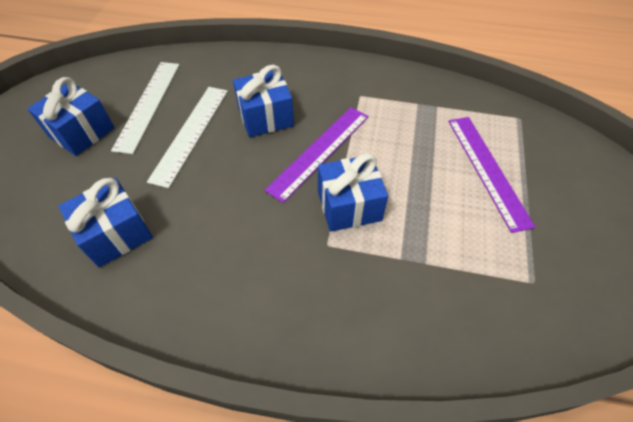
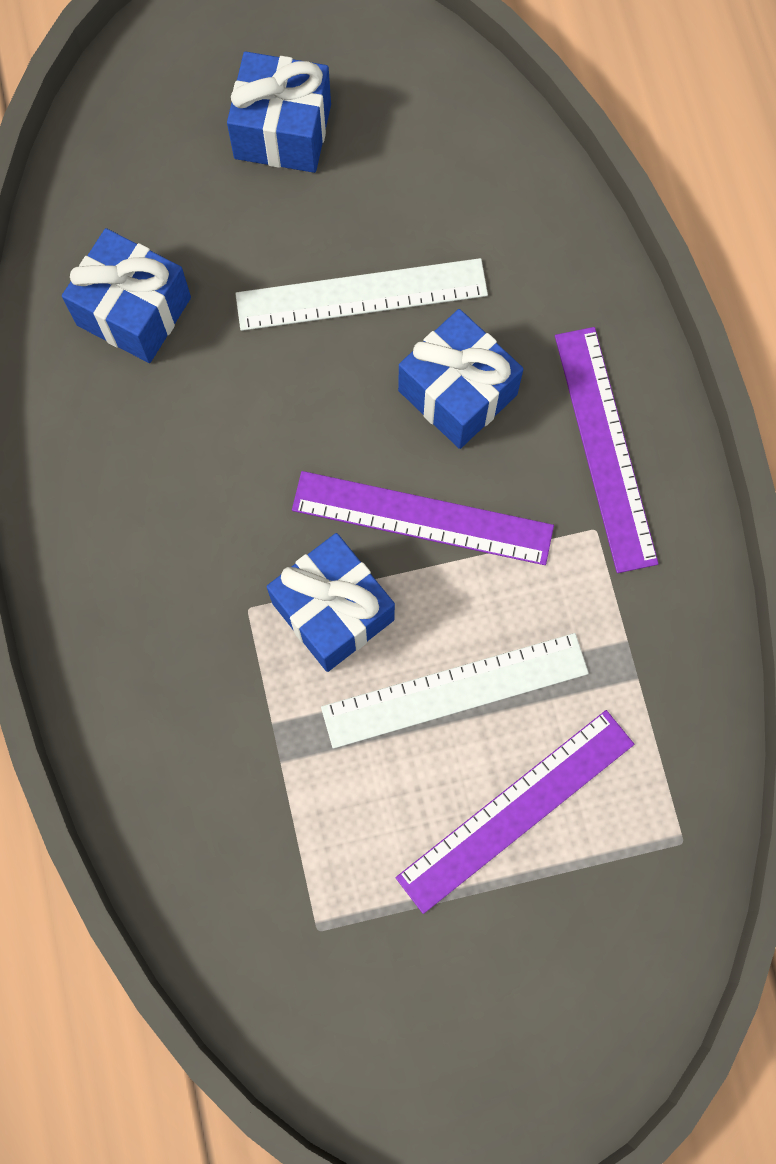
camera: 65 degrees right, 20 degrees up
(148, 104) = (390, 188): white ruler -> white ruler (454, 690)
(324, 80) = (605, 448): none -> purple ruler

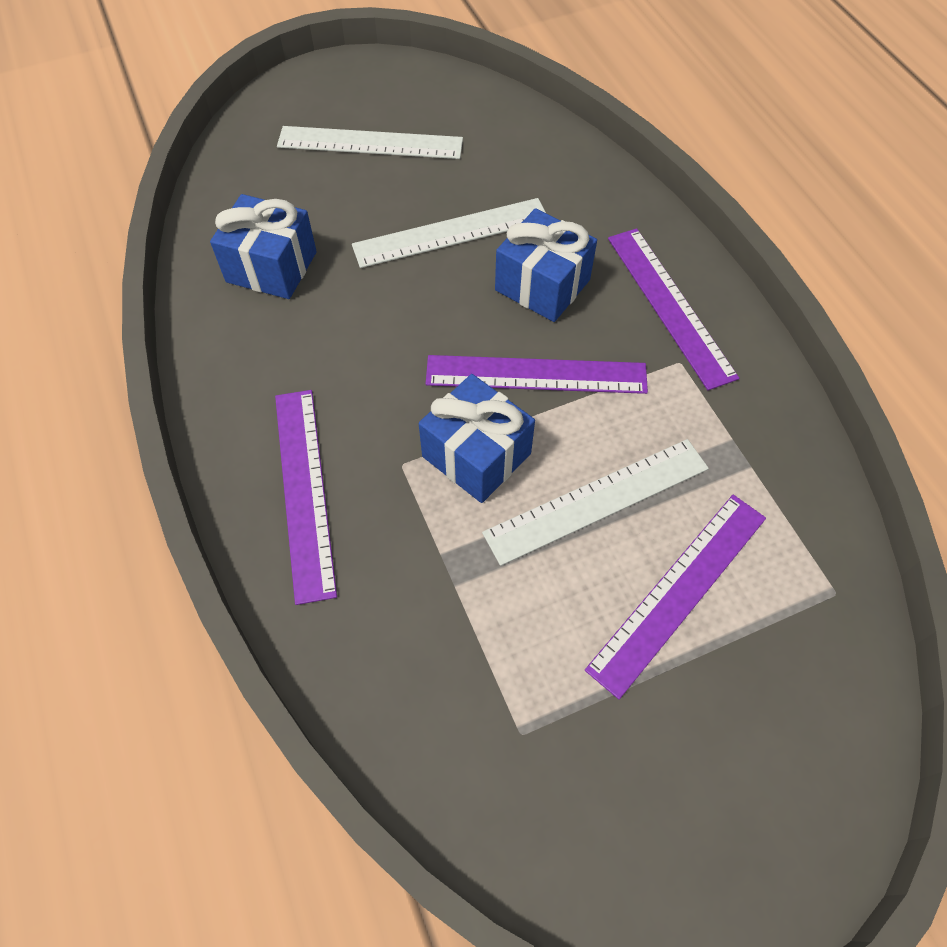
camera: 10 degrees left, 15 degrees down
(137, 622) = (304, 490): none -> purple ruler
(282, 131) = (370, 143): blue gift -> white ruler

